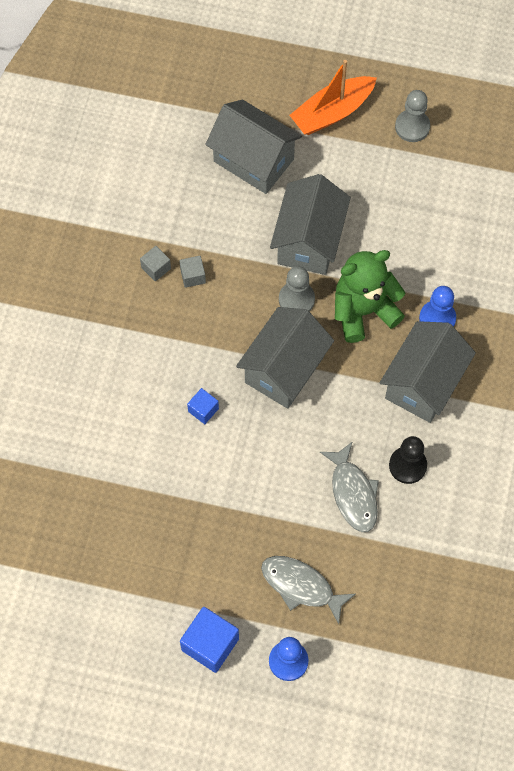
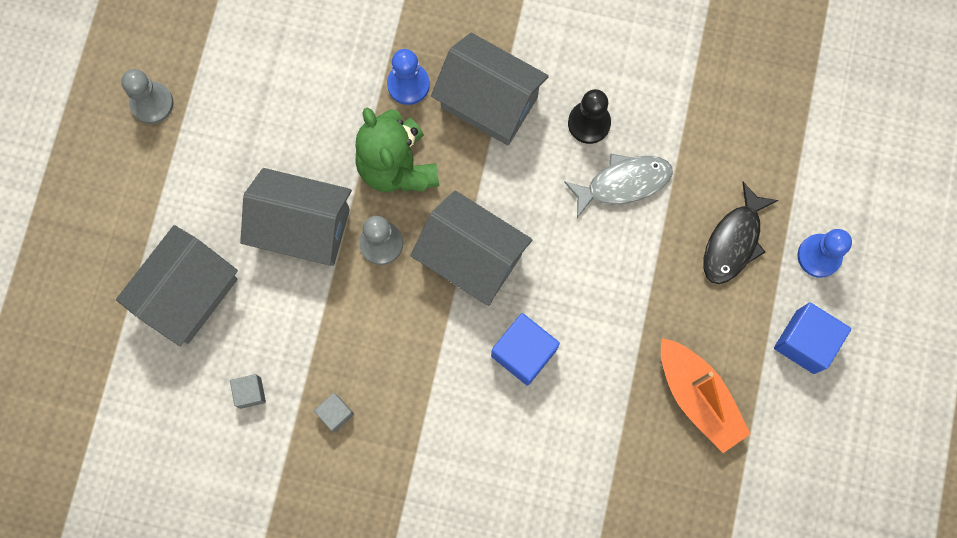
camera: 90 degrees left, 10 degrees up
(193, 276) = (347, 367): grey cube -> grey cube (250, 392)
(203, 410) = (524, 353): blue cube -> blue cube, size x1.80
(301, 586) = (734, 241): grey fish -> black fish
(332, 112) = (126, 198): orange boat -> orange boat (698, 397)

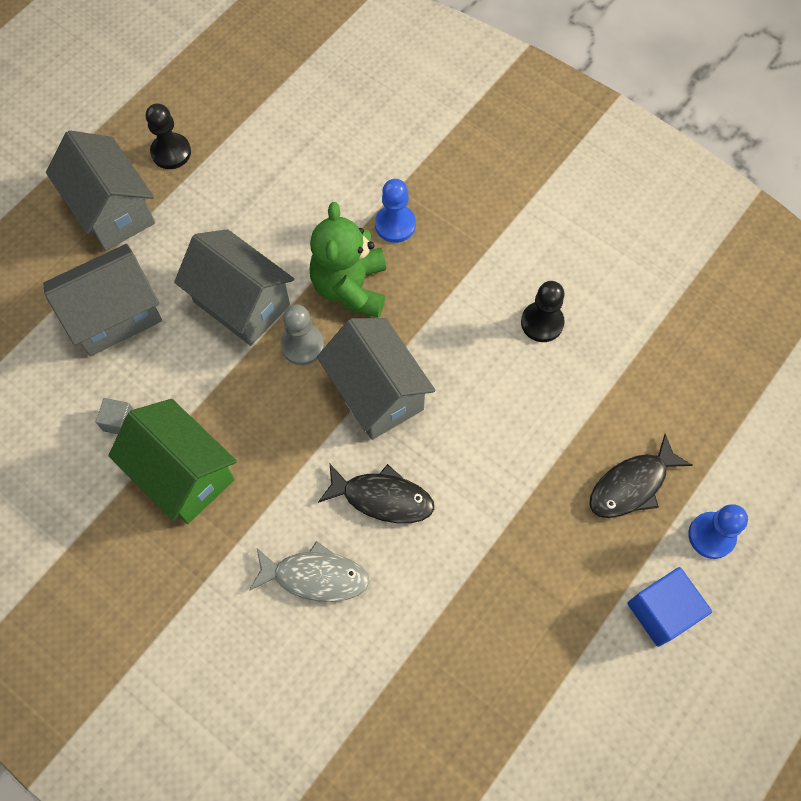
camera: 25 degrees right, 10 degrees down
(152, 104) = (171, 152): grey pawn -> black pawn
(335, 413) = (183, 474): grey cube -> green house
(489, 102) = (459, 268): grey house -> grey house (112, 210)
(524, 353) = (382, 498): blue cube -> black fish
(623, 183) = (549, 387): grey fish -> grey fish (315, 576)
(698, 397) = (530, 616): orange boat -> none

